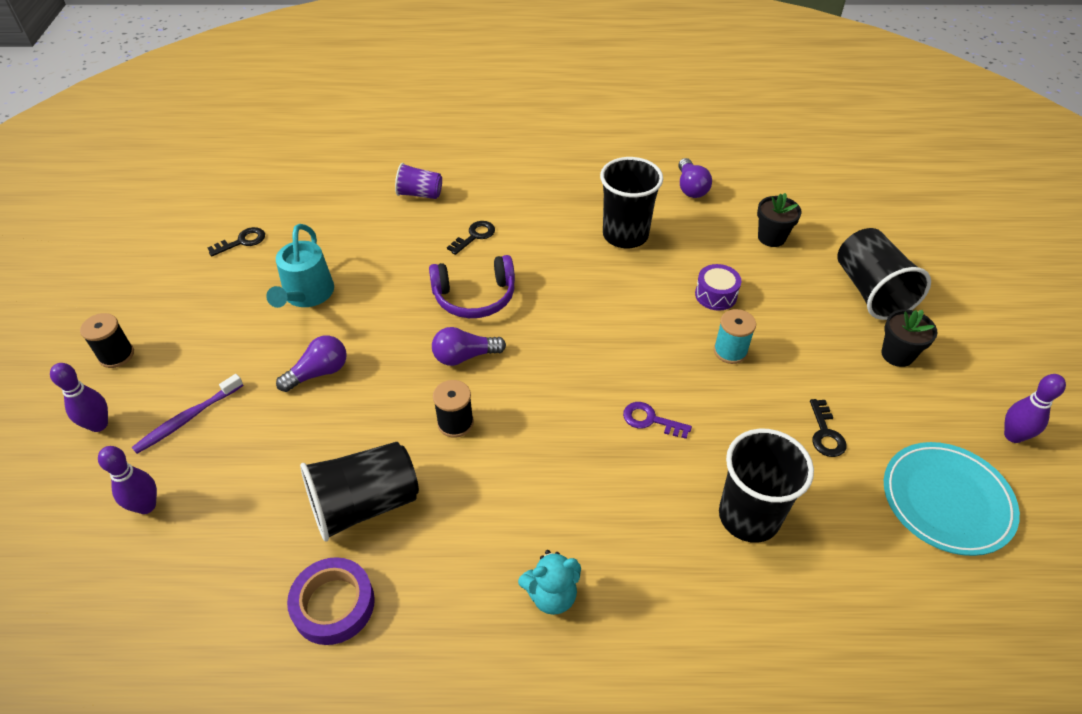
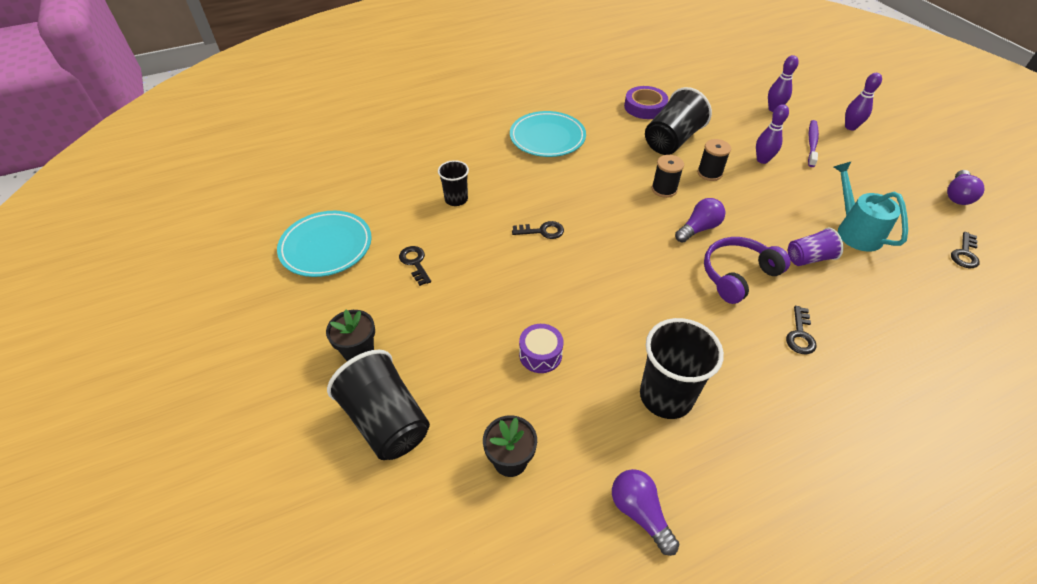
camera: 155 degrees right, 0 degrees up
(116, 355) = (902, 157): black spool -> black spool (709, 173)
(319, 372) = (776, 187): purple light bulb -> purple light bulb (957, 195)
(420, 194) = (905, 366): purple cup -> purple cup (808, 258)
(551, 595) = (547, 138): turquoise teddy bear -> turquoise plate
(650, 420) = (542, 231): purple key -> black key
(730, 351) = (506, 302): turquoise spool -> none
(749, 516) = (456, 199): black cup -> black cup, size x0.58
(1013, 436) = (265, 310): purple bowling pin -> purple bowling pin (762, 160)

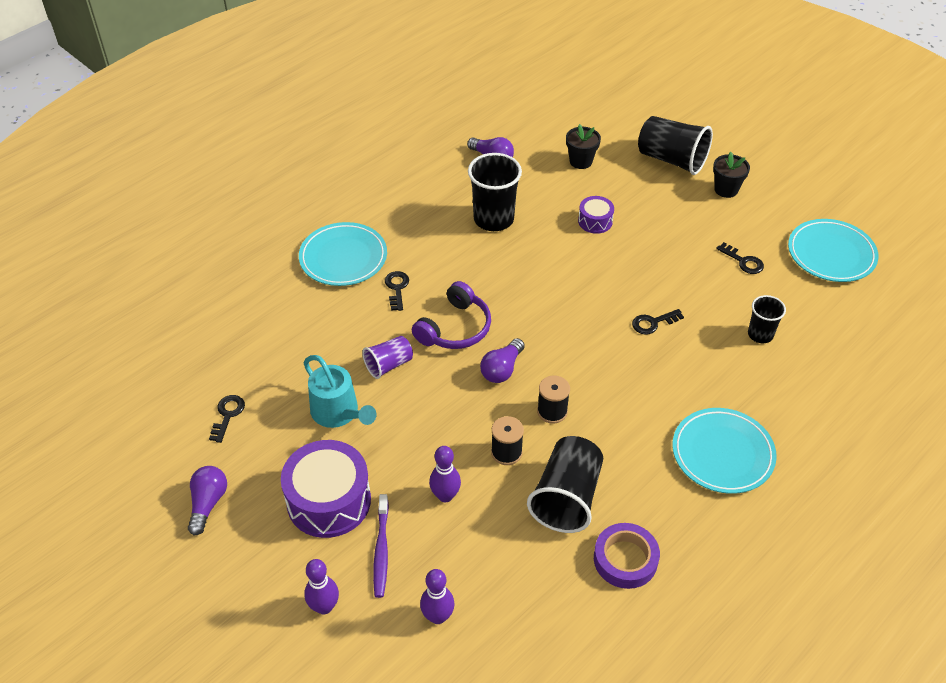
camera: 160 degrees right, 0 degrees up
(855, 176) = (329, 501): none -> purple drum
(871, 395) = (343, 258): none -> turquoise plate

